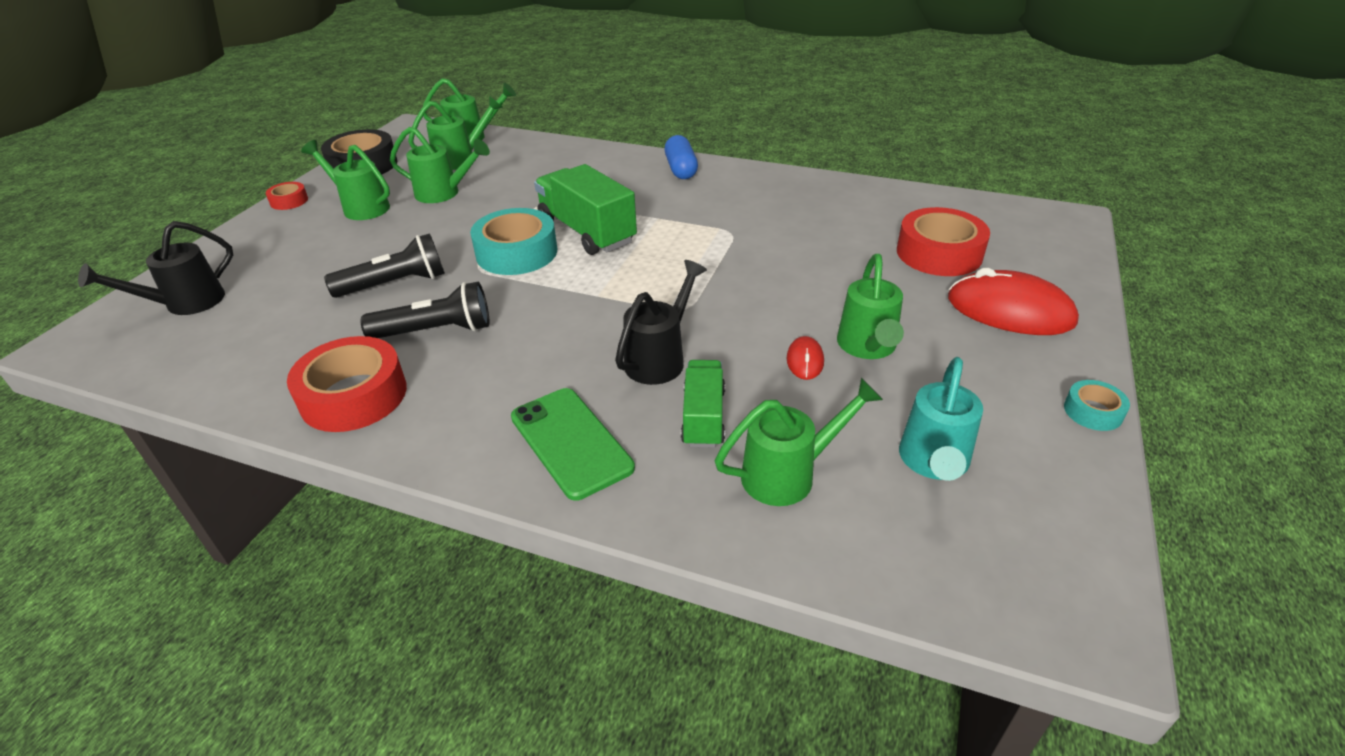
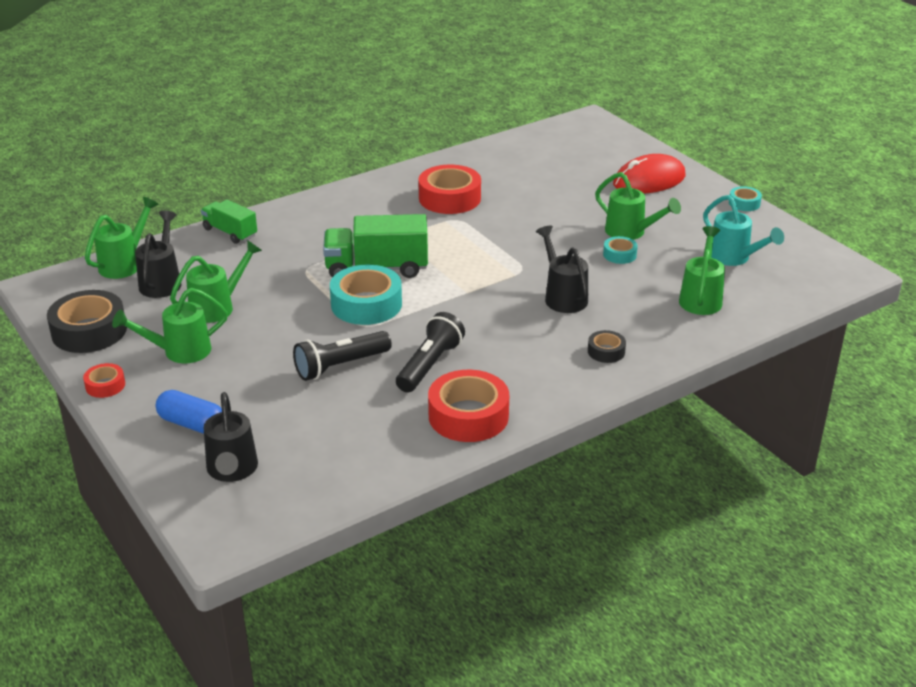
camera: 55 degrees left, 5 degrees down
(395, 284) = (340, 366): black flashlight -> black flashlight turned 135 degrees counterclockwise
(461, 159) = (162, 282): green watering can -> black watering can
(571, 442) = (606, 351): green phone -> black tape
(681, 169) = (340, 201): blue capsule -> blue capsule (192, 424)
(703, 417) = (632, 304): green truck -> green truck (230, 232)
(805, 360) = (619, 255): red mouse -> turquoise tape
(939, 253) = (573, 170): red tape -> red tape (449, 198)

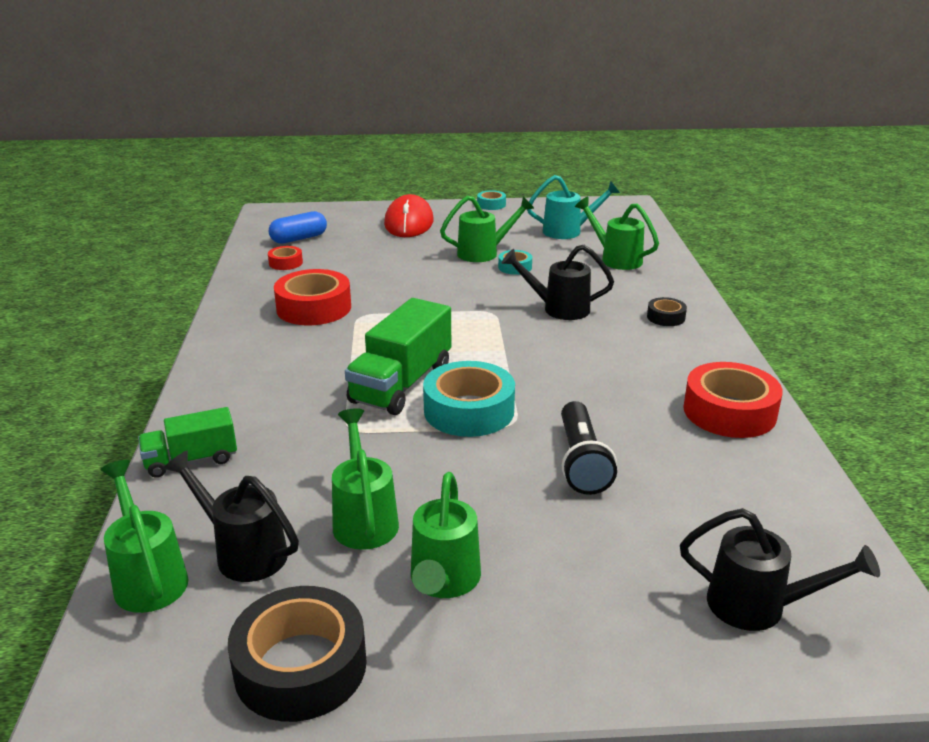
camera: 60 degrees left, 5 degrees down
(105, 385) = (471, 685): red tape -> red tape (285, 263)
(192, 424) = (631, 616): blue capsule -> blue capsule (299, 239)
(430, 365) = (622, 407): black flashlight -> none

